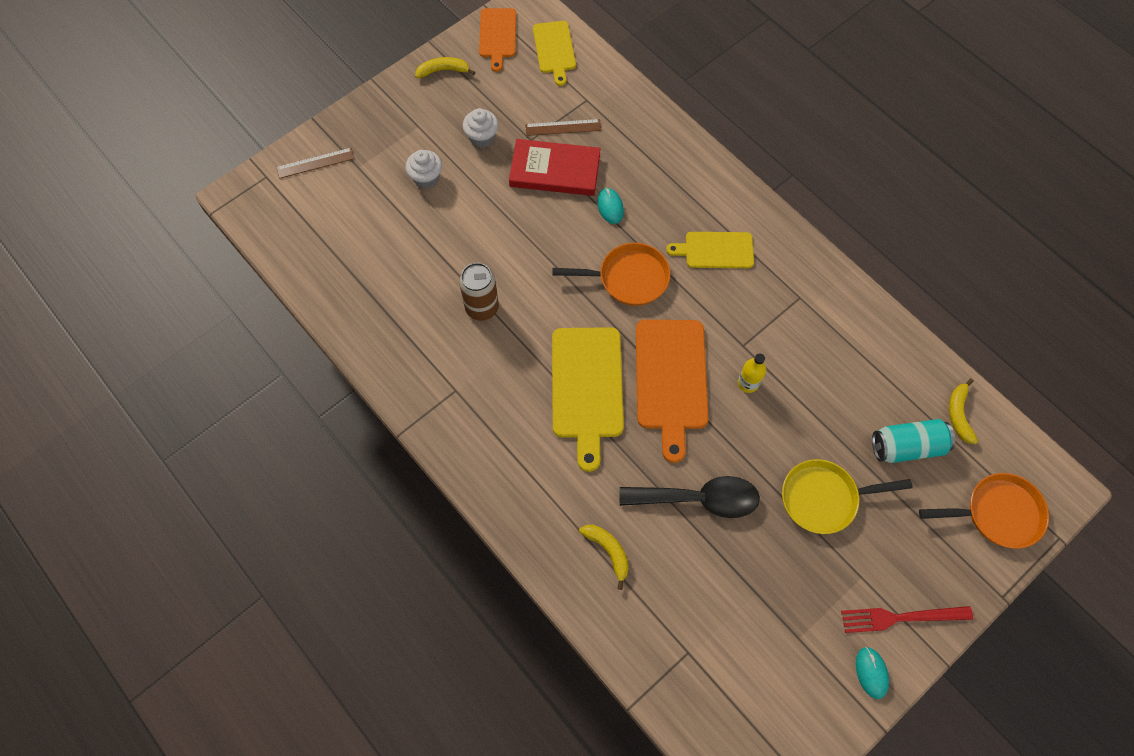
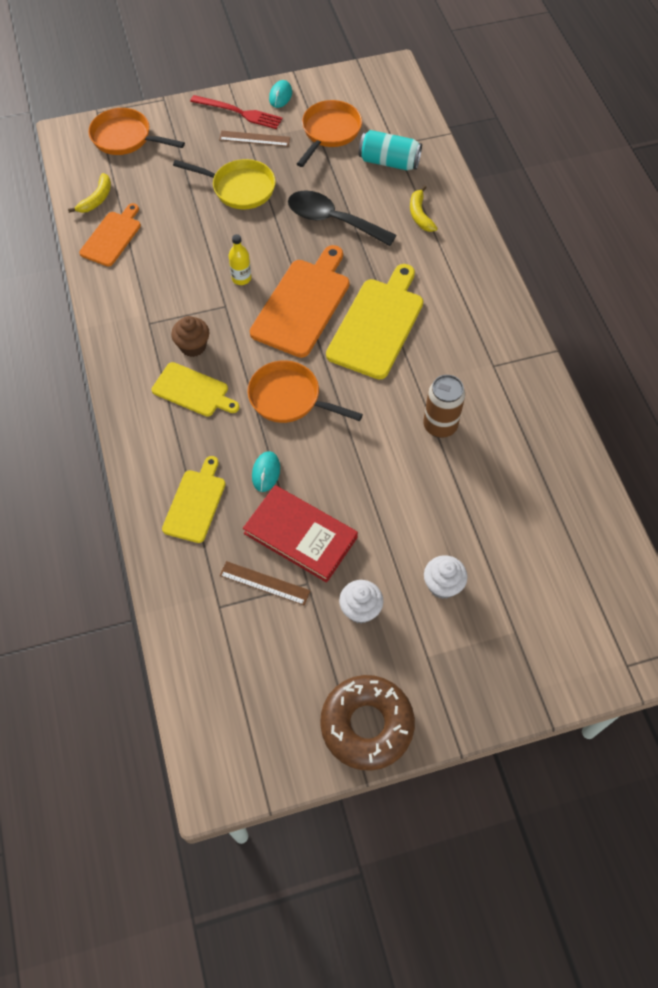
camera: 155 degrees left, 5 degrees down
(315, 163) = (564, 659): brown ruler -> brown ruler (254, 139)
(443, 70) = (367, 725): yellow banana -> brown donut
(498, 35) = (276, 749): orange cutting board -> orange cutting board (112, 237)
(554, 49) = (217, 694): yellow cutting board -> yellow cutting board (195, 503)
(744, 291) = (193, 346): none -> brown cupcake
(776, 636) = (329, 132): none -> orange pan
(907, 446) = (153, 195): turquoise can -> turquoise can (389, 162)

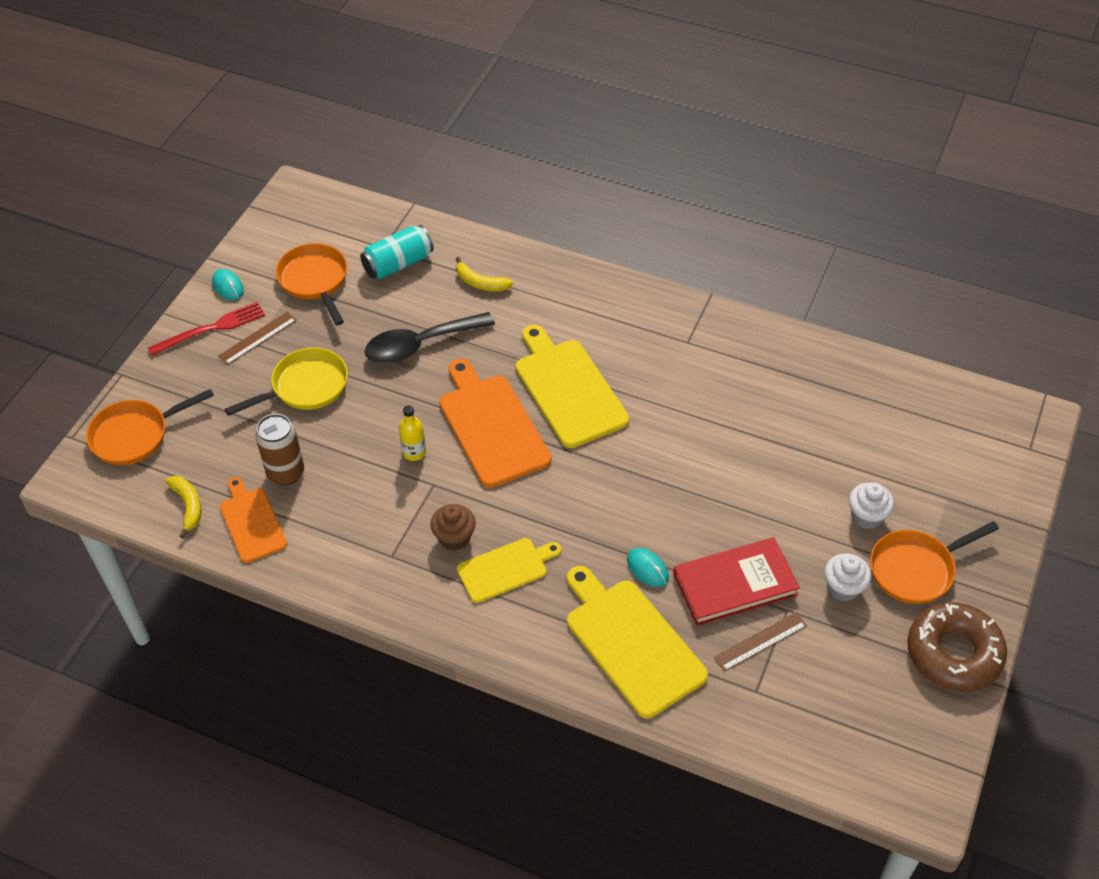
camera: 50 degrees left, 10 degrees down
(195, 503) = (631, 643): yellow cutting board -> yellow cutting board, size x1.65
(289, 398) = (584, 502): orange pan -> orange pan (916, 569)
(440, 426) = (713, 416): brown can -> brown can (286, 473)

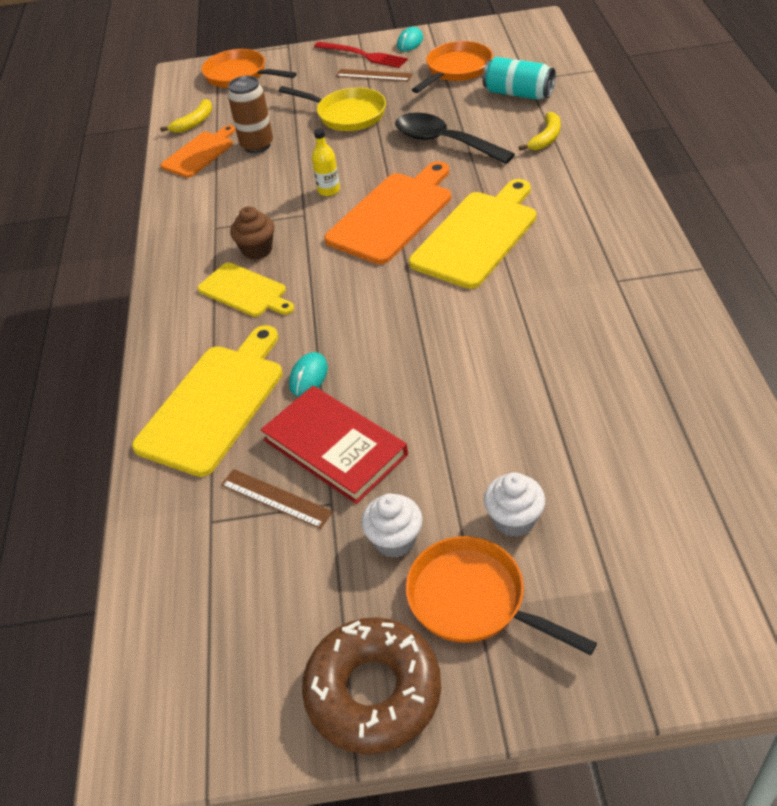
camera: 65 degrees right, 5 degrees down
(481, 283) = (546, 138): yellow banana -> yellow banana turned 150 degrees counterclockwise

